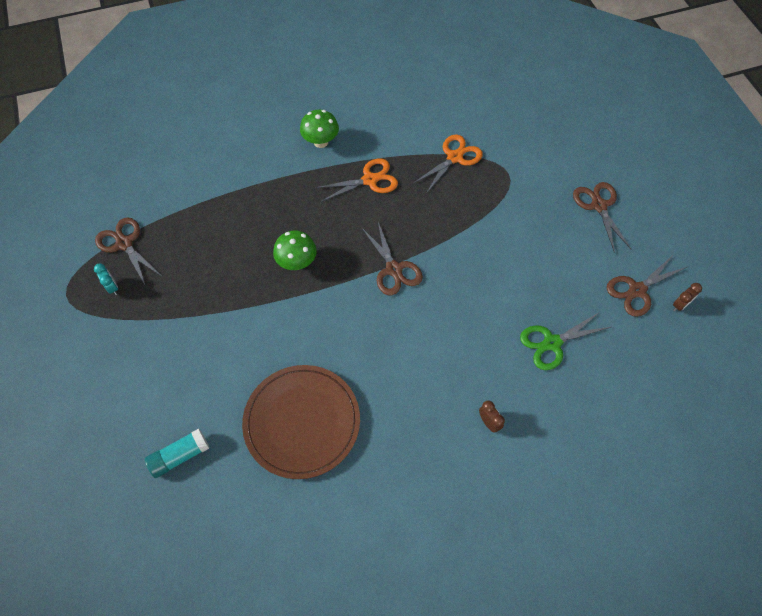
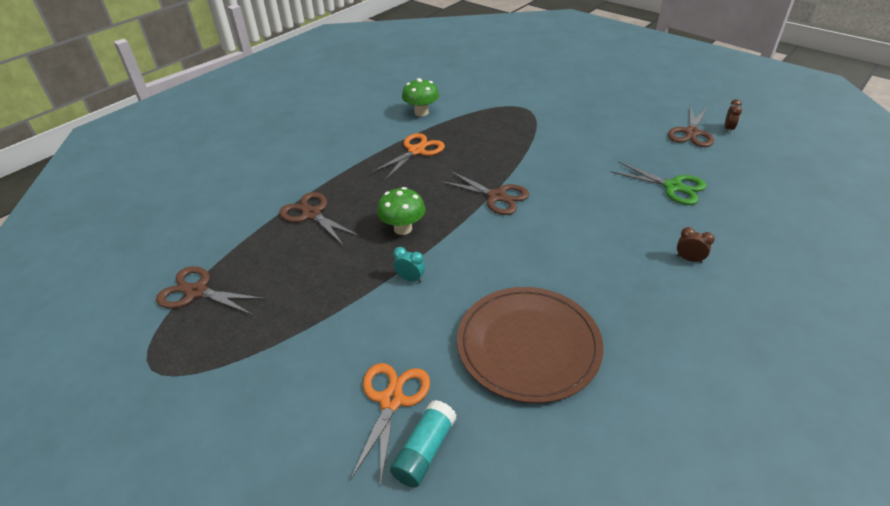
camera: 30 degrees left, 20 degrees down
(112, 287) = (210, 335): turquoise clock -> turquoise clock (410, 279)
(321, 142) = (348, 144): green mushroom -> green mushroom (421, 112)
(454, 157) = (473, 114): orange scissors -> orange scissors (391, 400)
(552, 343) = (673, 187): green scissors -> green scissors turned 90 degrees counterclockwise
(599, 206) = (609, 101): brown scissors -> brown scissors (312, 214)

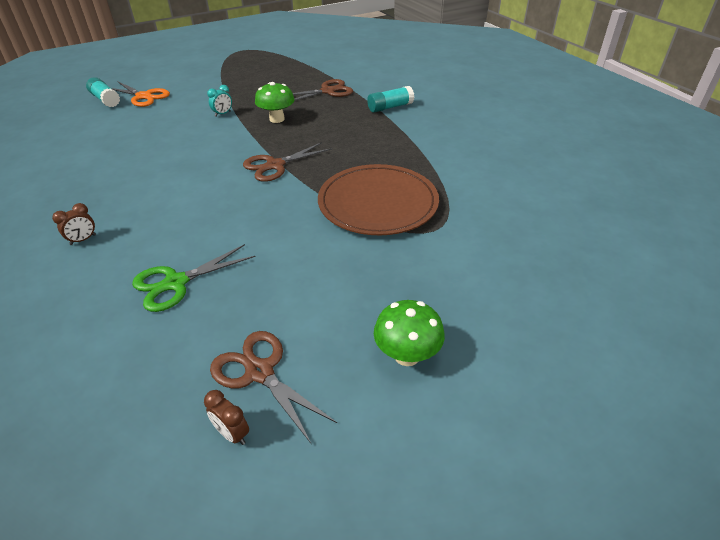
camera: 110 degrees right, 0 degrees up
(196, 292) = (285, 59): brown scissors -> none
(341, 162) = (390, 107): none -> turquoise glue stick
(416, 151) = (383, 141): orange scissors -> none
(421, 112) = (460, 157): green mushroom -> green mushroom (407, 355)
(528, 345) = (118, 140): brown plate -> brown plate (378, 203)

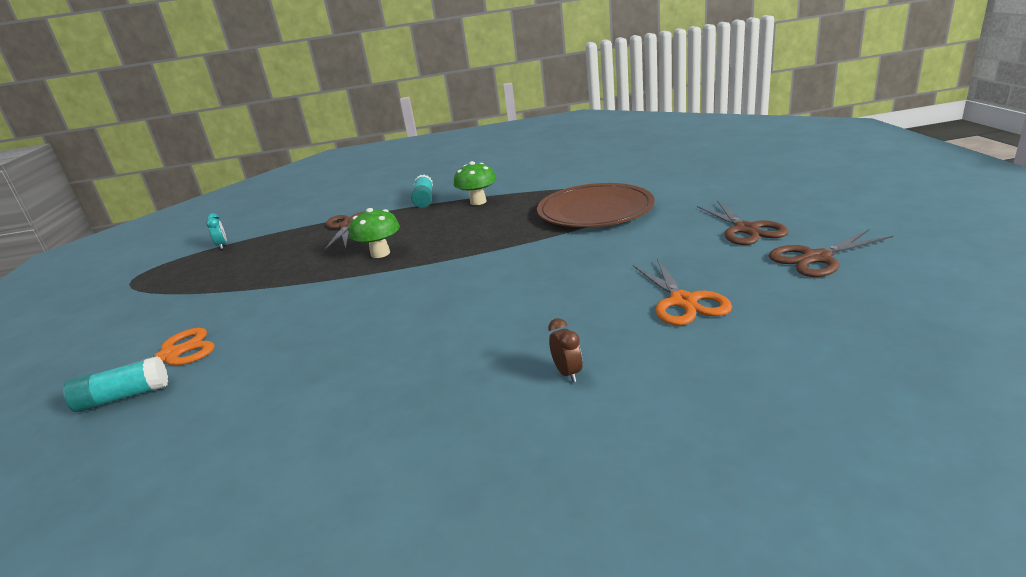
camera: 65 degrees left, 15 degrees down
(176, 283) = (683, 301): green scissors -> orange scissors
(222, 114) = (322, 287): turquoise clock -> turquoise clock (222, 245)
(232, 433) = (887, 267): brown clock -> none
(275, 165) = (488, 254): brown scissors -> brown scissors (746, 229)
(407, 355) = (796, 208): green mushroom -> green mushroom (478, 202)

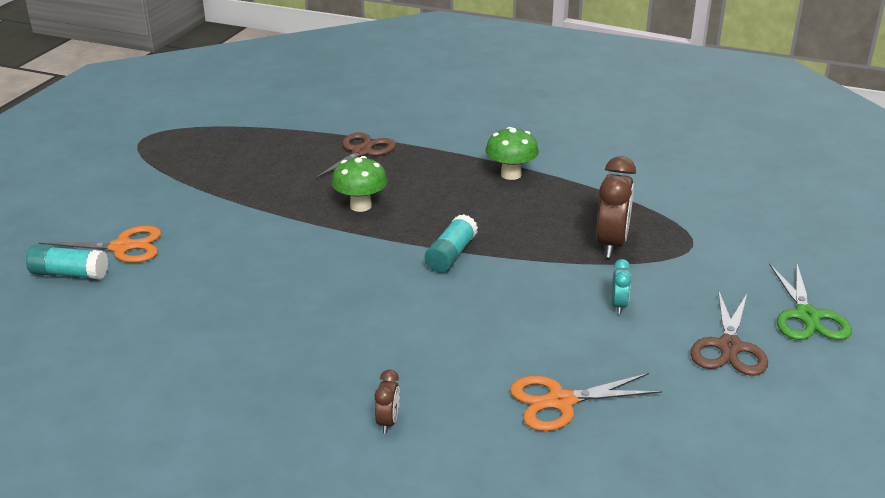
camera: 25 degrees right, 5 degrees up
(222, 245) = (238, 127): turquoise clock -> turquoise clock (618, 306)
(424, 200) = (462, 145): turquoise glue stick -> turquoise glue stick (451, 255)
(595, 210) = (611, 244): brown plate -> brown clock
(683, 301) = (560, 402): orange scissors -> orange scissors turned 60 degrees clockwise
(766, 199) = (807, 316): none -> green scissors
(817, 258) = (748, 418): brown scissors -> none

